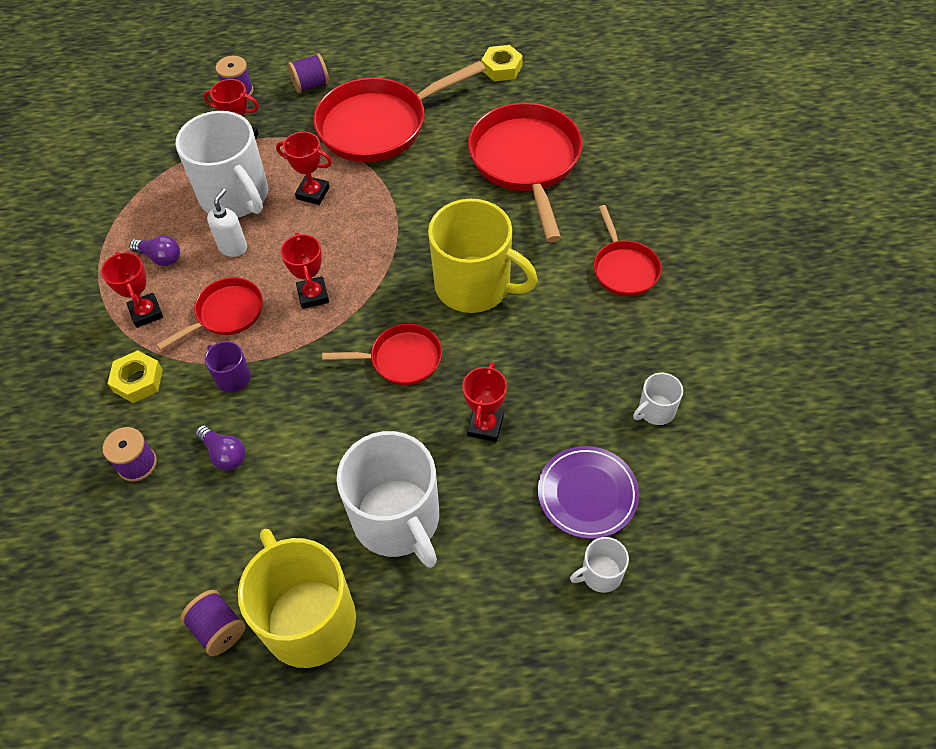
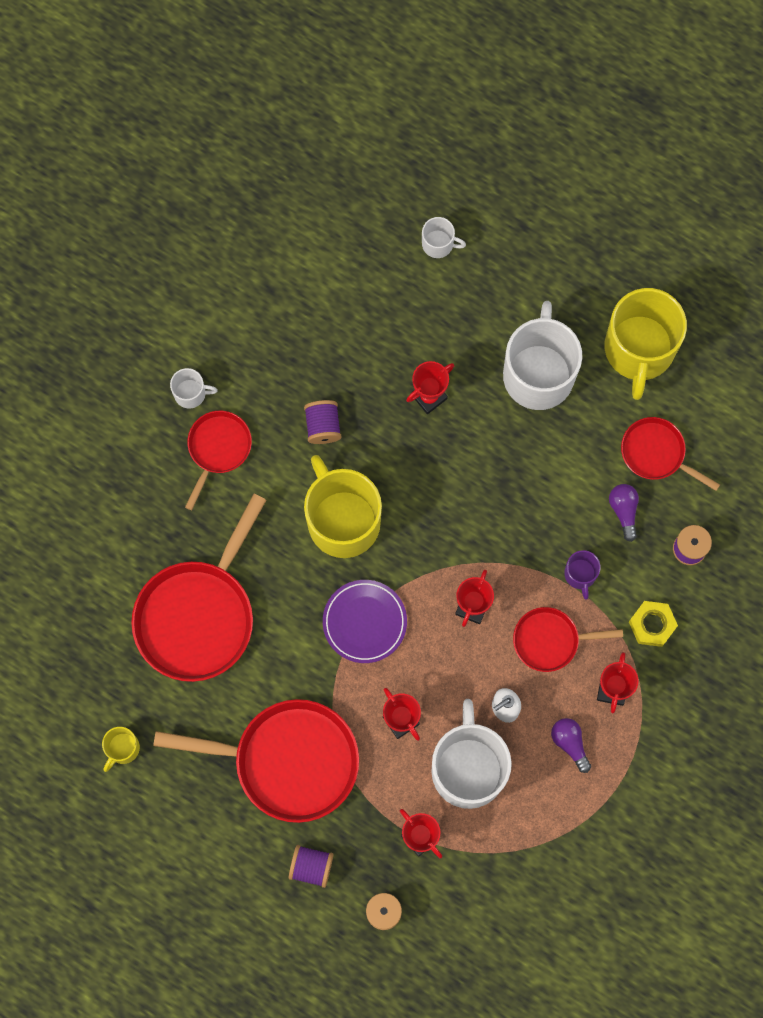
camera: 145 degrees left, 20 degrees up
(218, 629) = (699, 384): purple spool -> purple spool (323, 426)
(401, 359) = (447, 496): red pan -> red pan (656, 453)
(501, 68) = (122, 748): yellow nut -> yellow mug
(587, 494) = (402, 298): purple plate -> purple plate (364, 622)
(655, 410) = (304, 320): white mug -> white mug (191, 393)

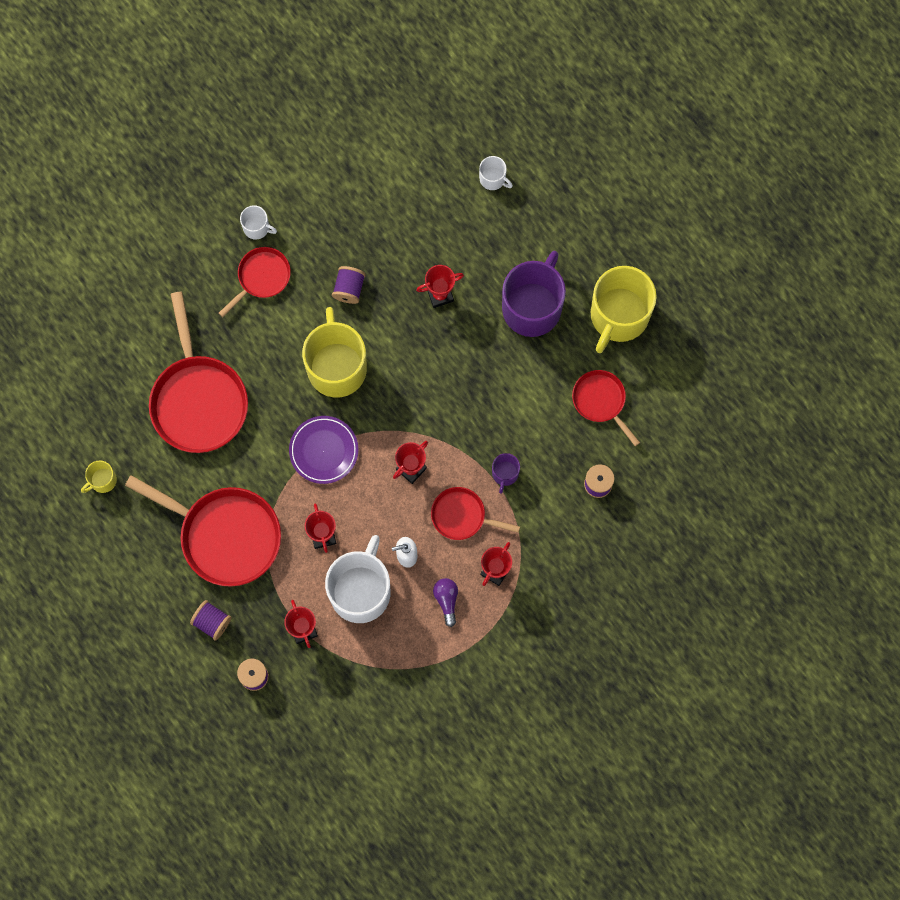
camera: 20 degrees right, 0 degrees up
(198, 615) = (198, 400): red pan -> red pan turned 60 degrees counterclockwise
(538, 373) = (532, 306): white mug -> purple mug
(624, 511) = (558, 436): purple light bulb -> none
(652, 624) = (546, 532): yellow nut -> none

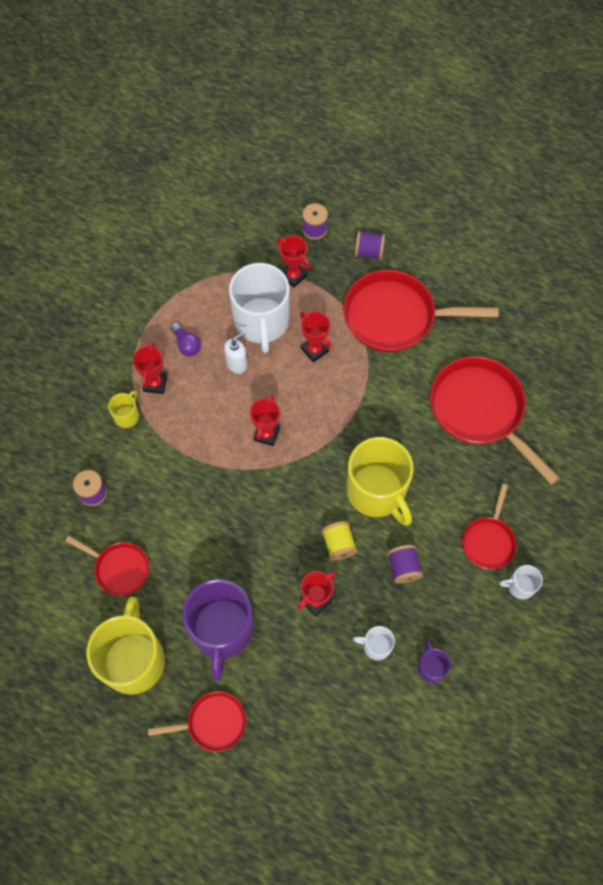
camera: 155 degrees right, 10 degrees down
(102, 480) = (518, 315): yellow mug -> yellow mug (127, 416)
(324, 450) = (350, 416): purple plate -> none
(396, 334) = (338, 545): none -> yellow spool
(462, 516) = (204, 415): red pan -> red pan (212, 723)
(493, 178) = (320, 746): white mug -> white mug (376, 646)
(505, 474) = (181, 465): purple mug -> purple mug (431, 667)

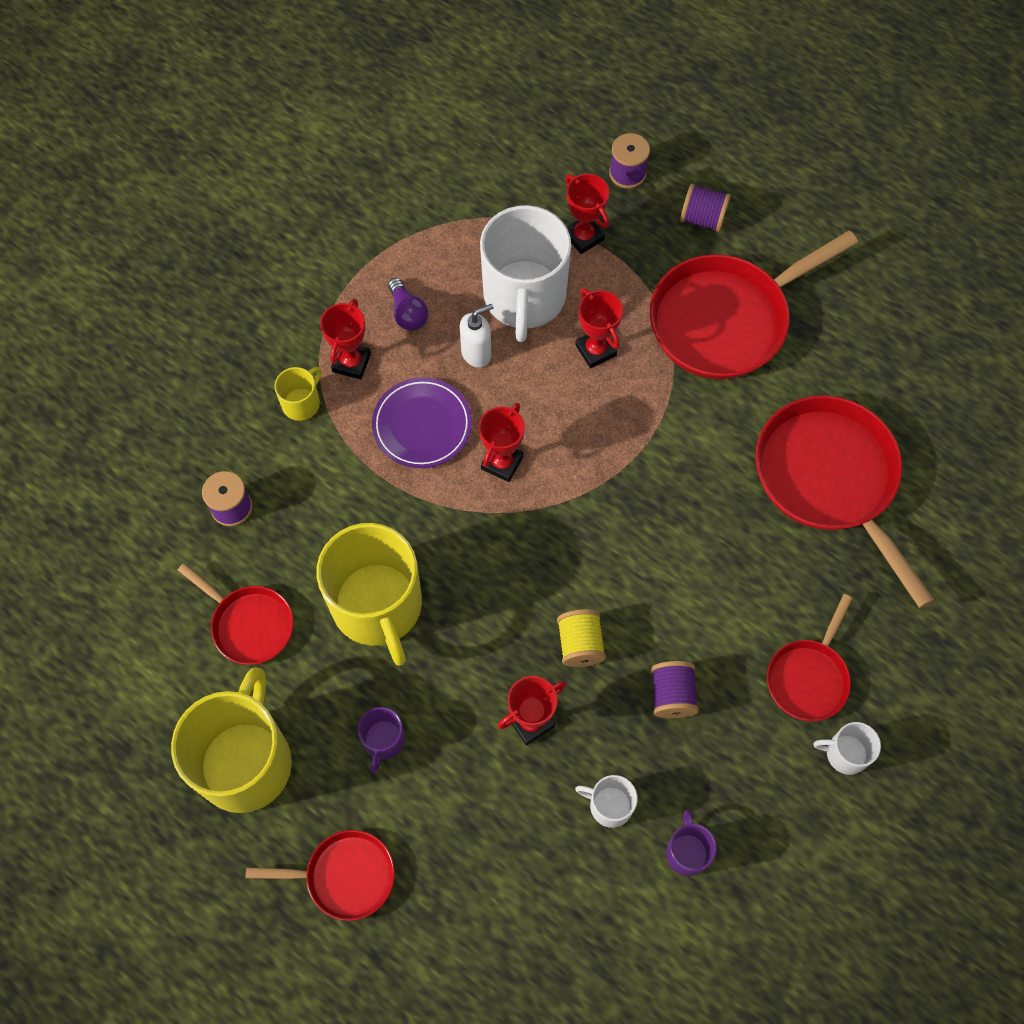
camera: 10 degrees right, 0 degrees up
(209, 418) = (422, 425): none -> purple plate
(222, 630) = (383, 741): purple mug -> purple mug, size x0.44
(377, 492) = (652, 575): yellow mug -> yellow mug (378, 606)
(395, 317) = (725, 320): red pan -> red pan turned 45 degrees counterclockwise

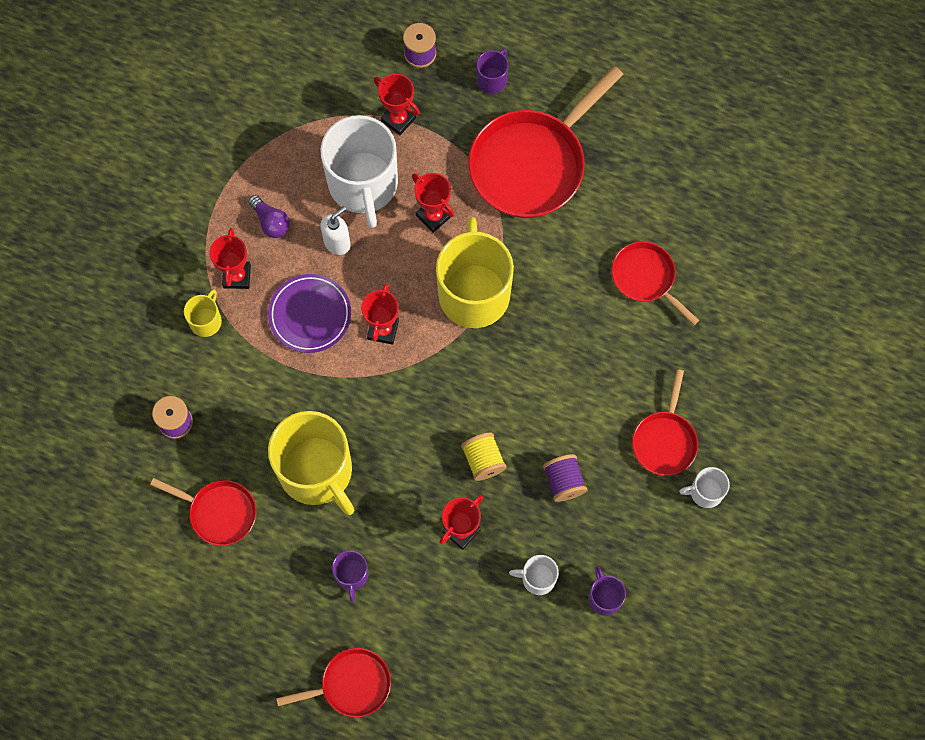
camera: 15 degrees left, 5 degrees up
(246, 761) = (249, 619): yellow mug -> yellow mug (474, 292)
(702, 218) = (492, 79): purple spool -> purple mug
(830, 480) = (646, 278): red pan -> red pan, size x0.54

